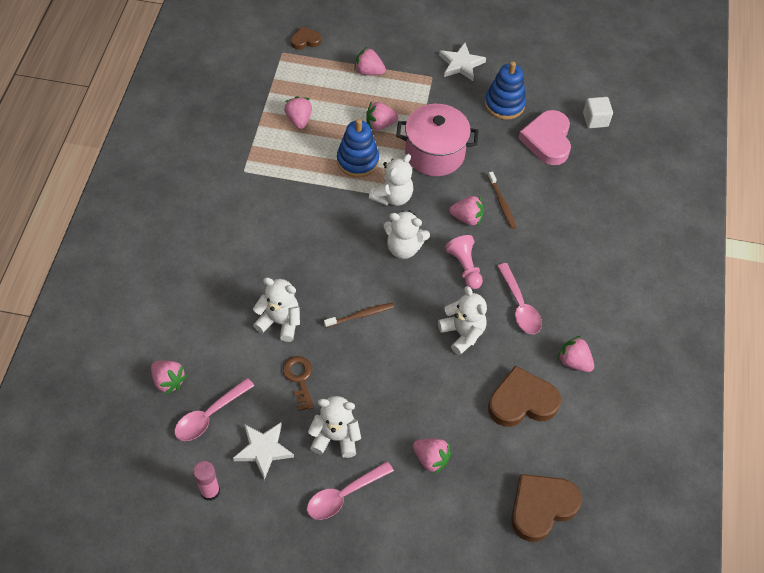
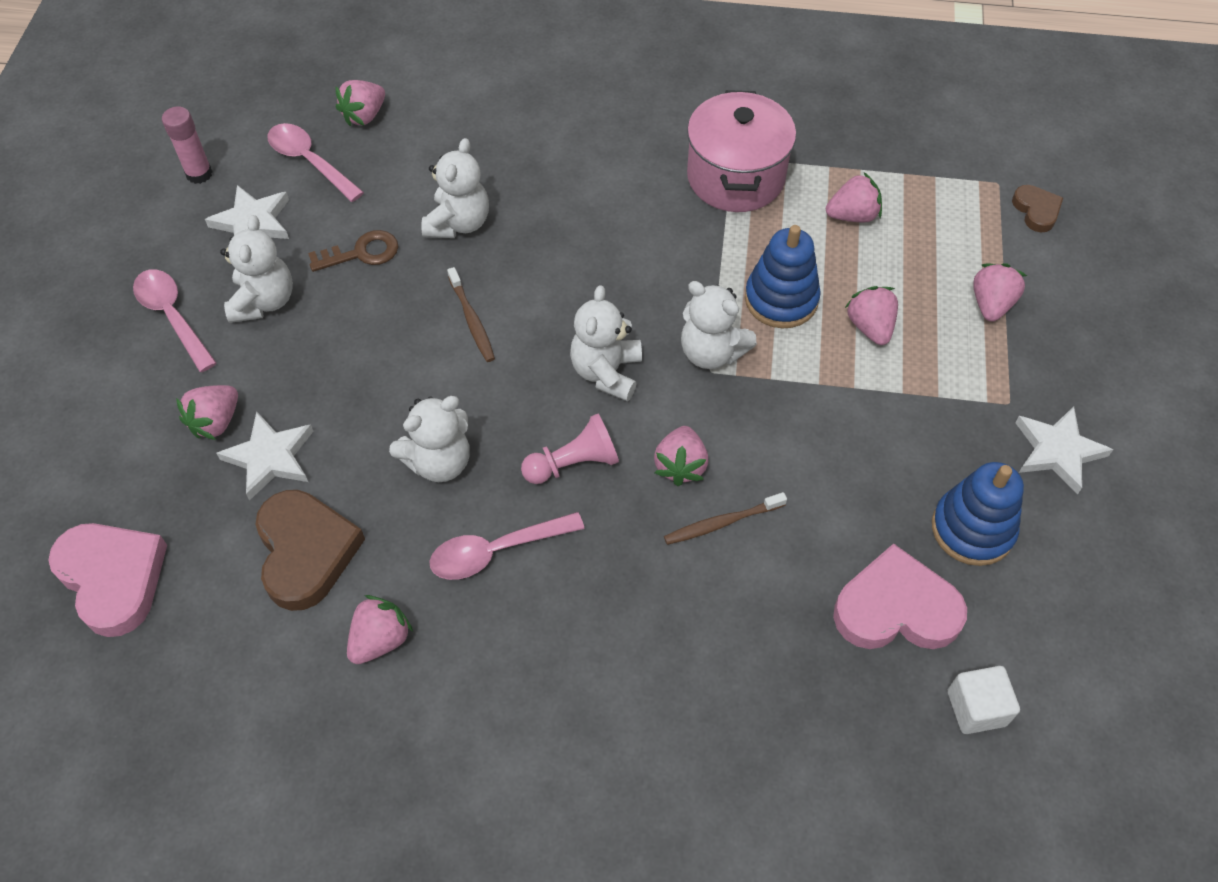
camera: 90 degrees right, 0 degrees up
(434, 153) = (820, 412): pink pot -> pink pot (735, 177)
(458, 425) = (270, 458): none -> white star
(541, 507) = (113, 578): brown heart -> pink heart

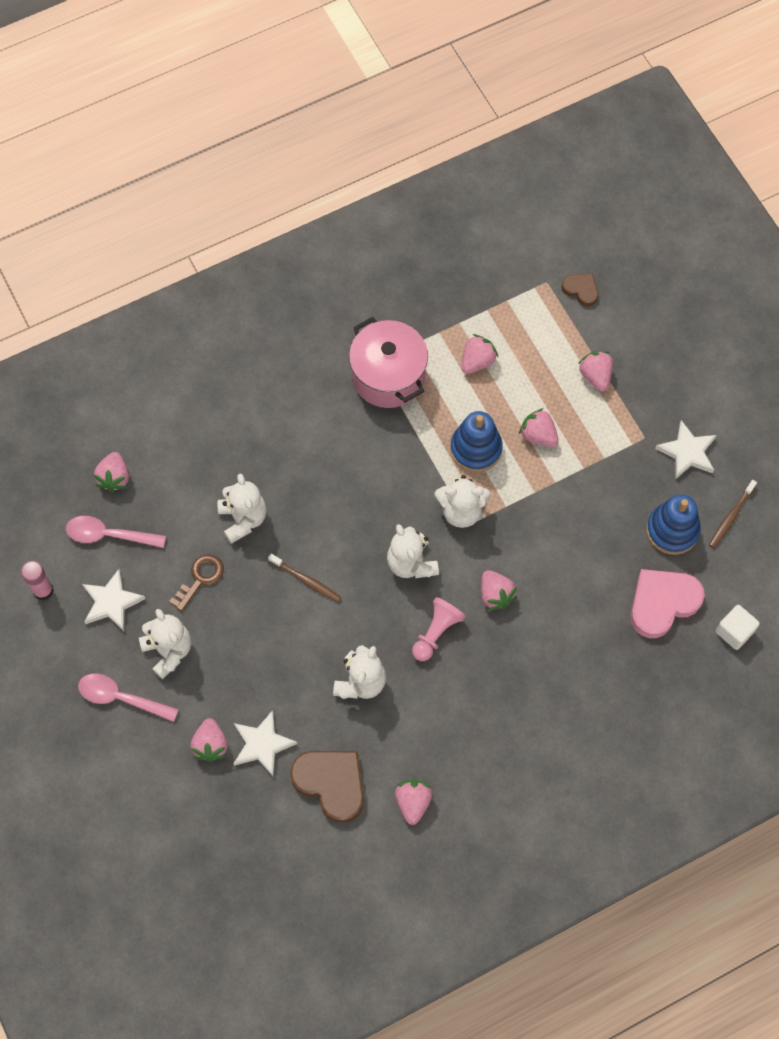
camera: 35 degrees left, 10 degrees up
(113, 578) = (237, 872): pink heart -> none
(496, 551) = (434, 712): pink spoon -> none
(721, 523) = (541, 614): brown toothbrush -> brown toothbrush (731, 517)

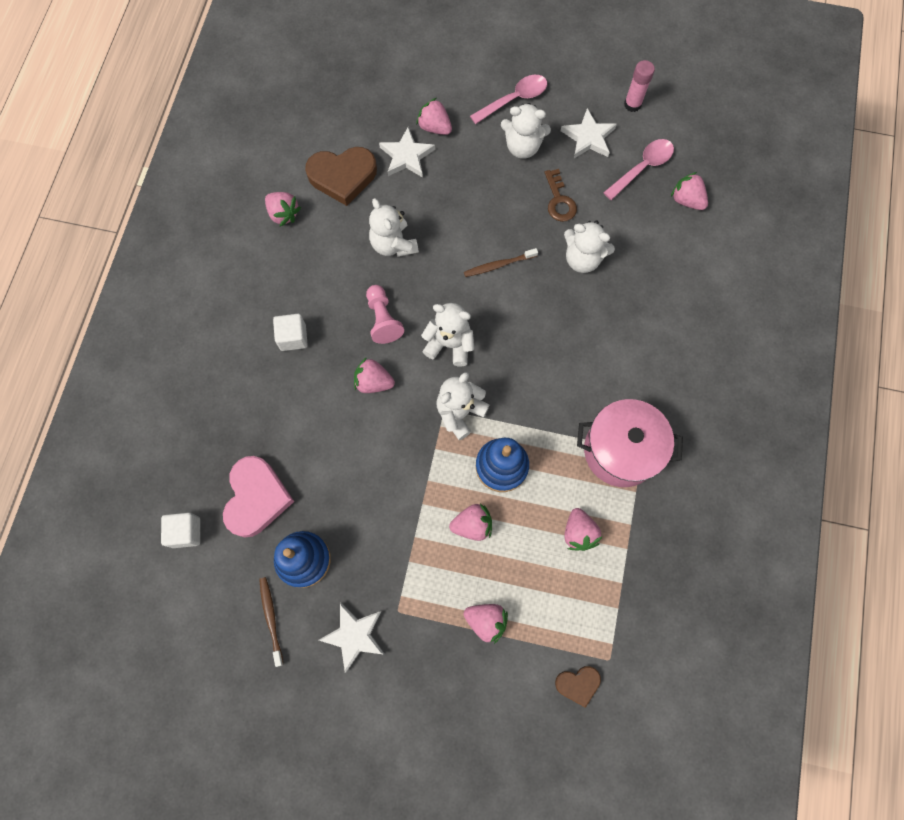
camera: 130 degrees right, 5 degrees up
(515, 691) = (293, 337): none -> white cube

